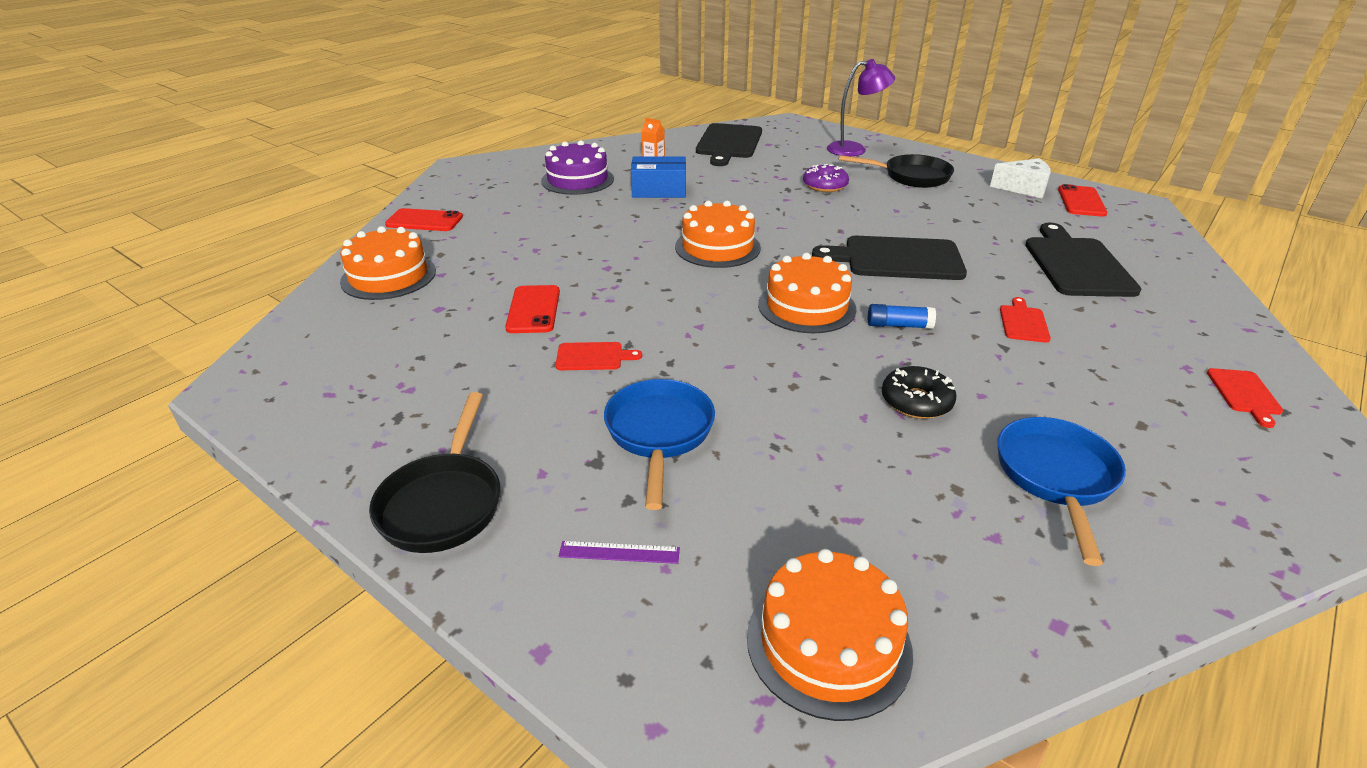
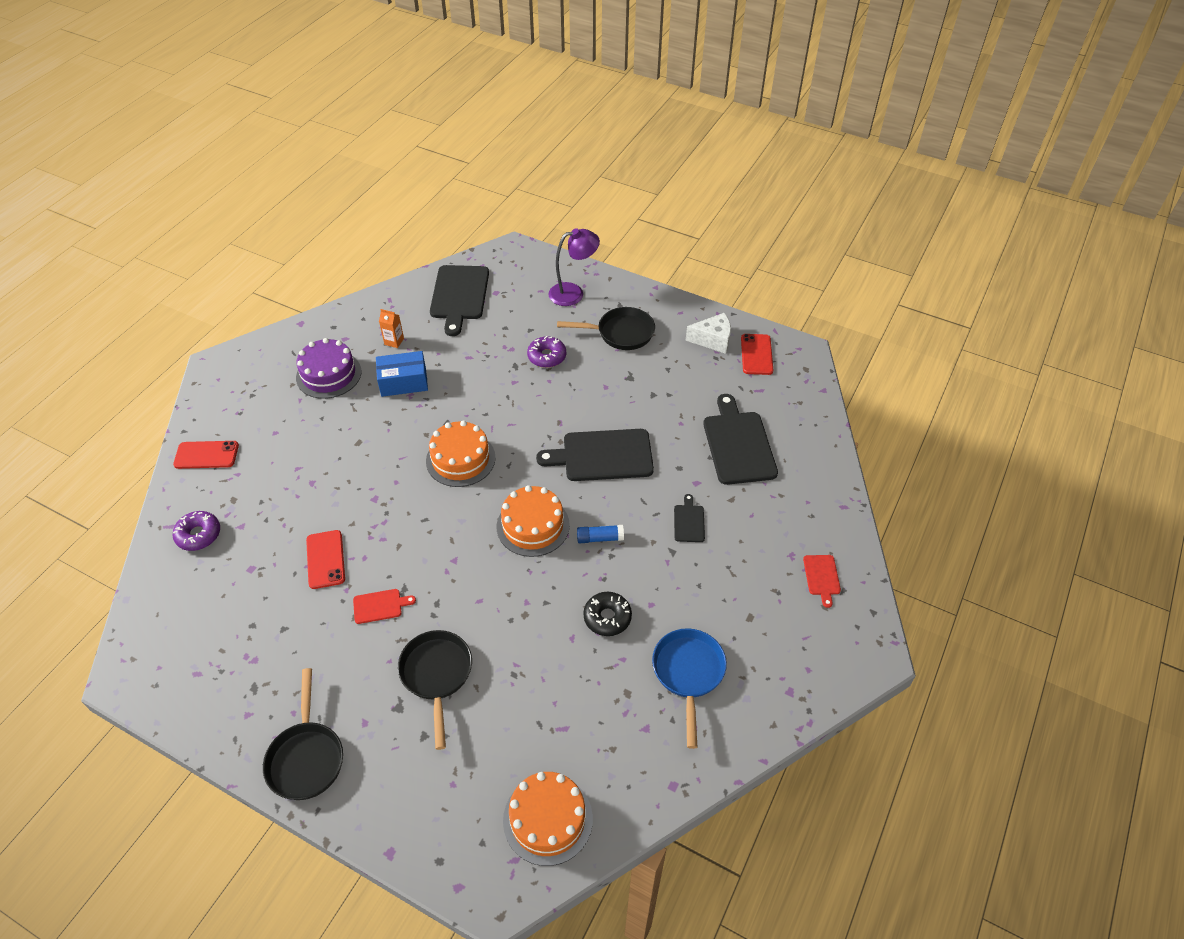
camera: 10 degrees left, 15 degrees up
(388, 276) = (198, 535): orange cake -> purple donut
(619, 552) = (424, 777): purple ruler -> none
(659, 434) = (437, 675): blue pan -> black pan
(1023, 322) = (689, 521): red cutting board -> black cutting board

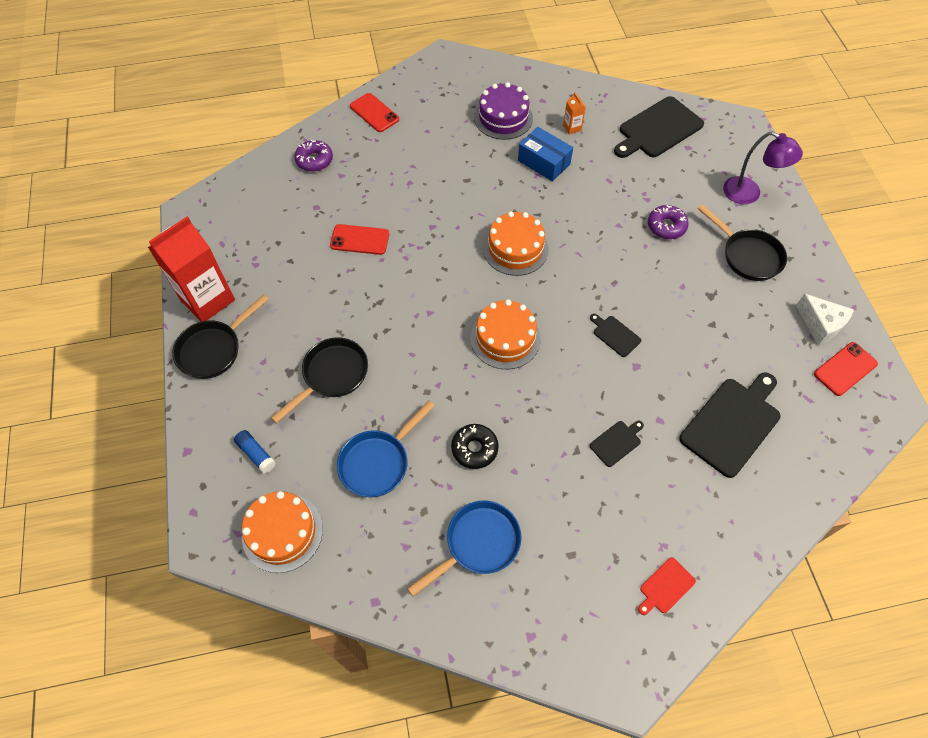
camera: 50 degrees right, 10 degrees up
(245, 727) = (207, 300): none -> red carton
(325, 559) = (360, 240): red phone -> red phone turned 60 degrees clockwise
(380, 606) = (354, 299): red cutting board -> none
(553, 696) = (378, 462): none -> blue pan
(600, 538) = (538, 391): blue glue stick -> blue glue stick (256, 454)
(603, 455) = (615, 335): black cutting board -> black cutting board, size x0.48

